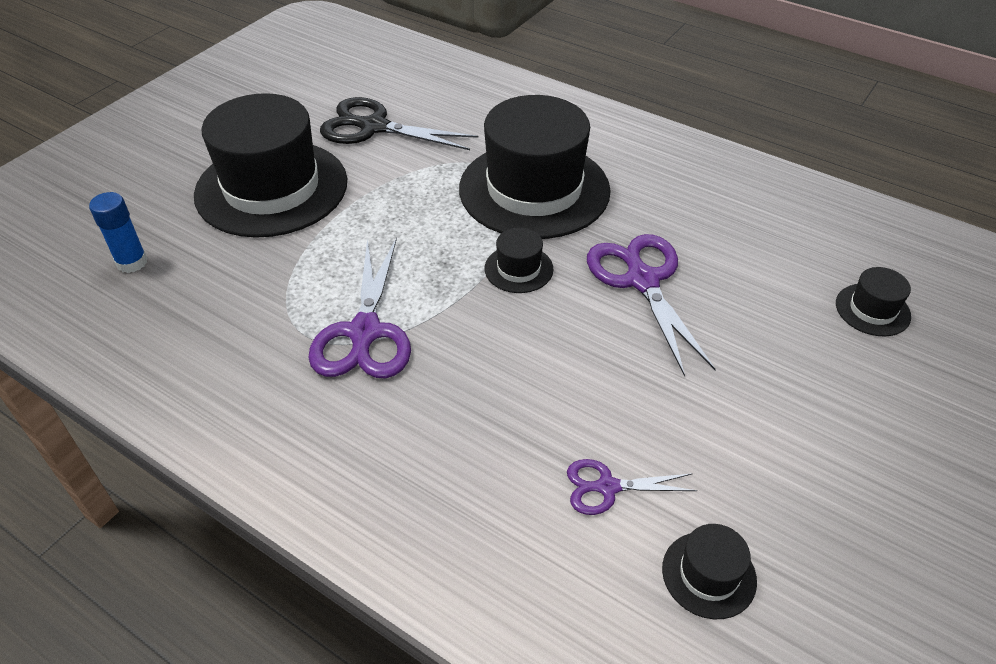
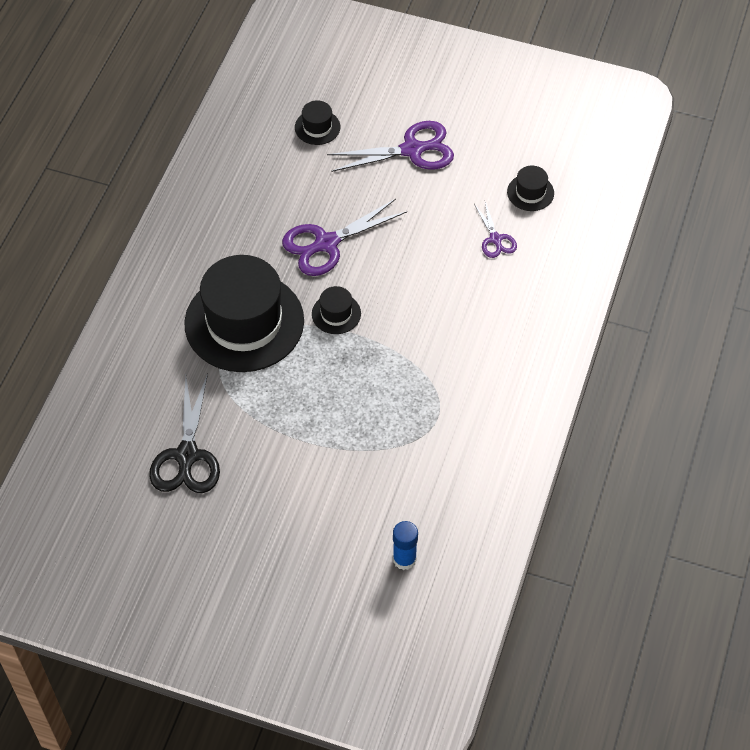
camera: 105 degrees left, 10 degrees up
(271, 188) = (291, 501): black hat -> none
(364, 333) = (424, 385): purple scissors -> purple scissors (412, 150)

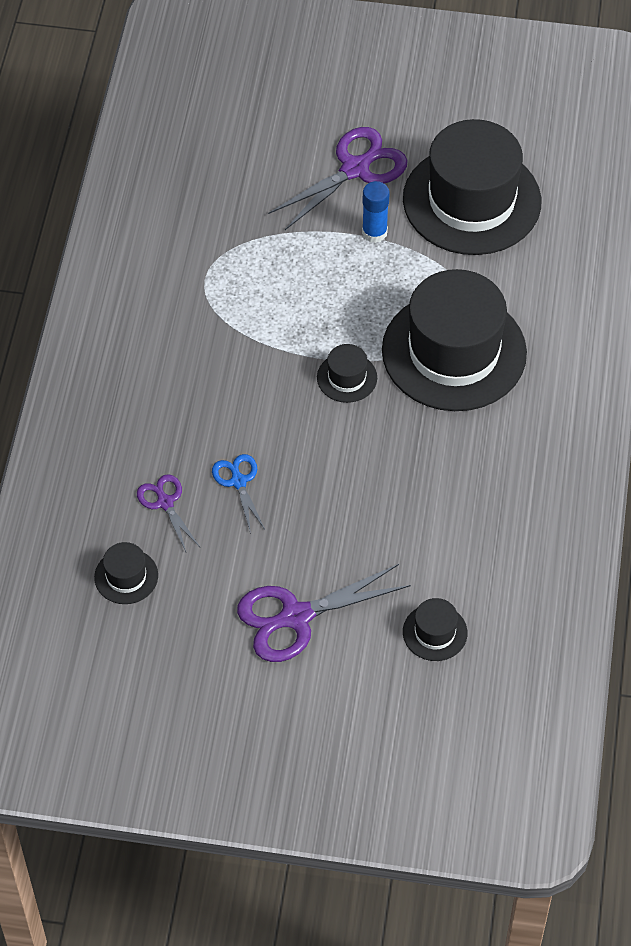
camera: 170 degrees right, 0 degrees up
(187, 456) = (472, 200): black scissors -> black hat
(326, 244) = (381, 464): purple scissors -> purple scissors (355, 169)
(404, 559) = (217, 137): blue glue stick -> blue glue stick (374, 232)
(437, 247) = (238, 481): none -> blue scissors

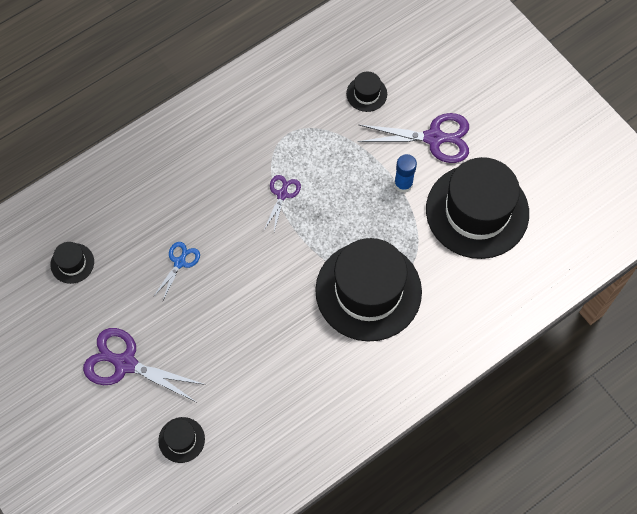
camera: 45 degrees right, 10 degrees up
(165, 502) = (133, 240): purple scissors -> purple scissors (282, 194)
(347, 377) = (296, 254): black hat -> black hat (366, 94)

